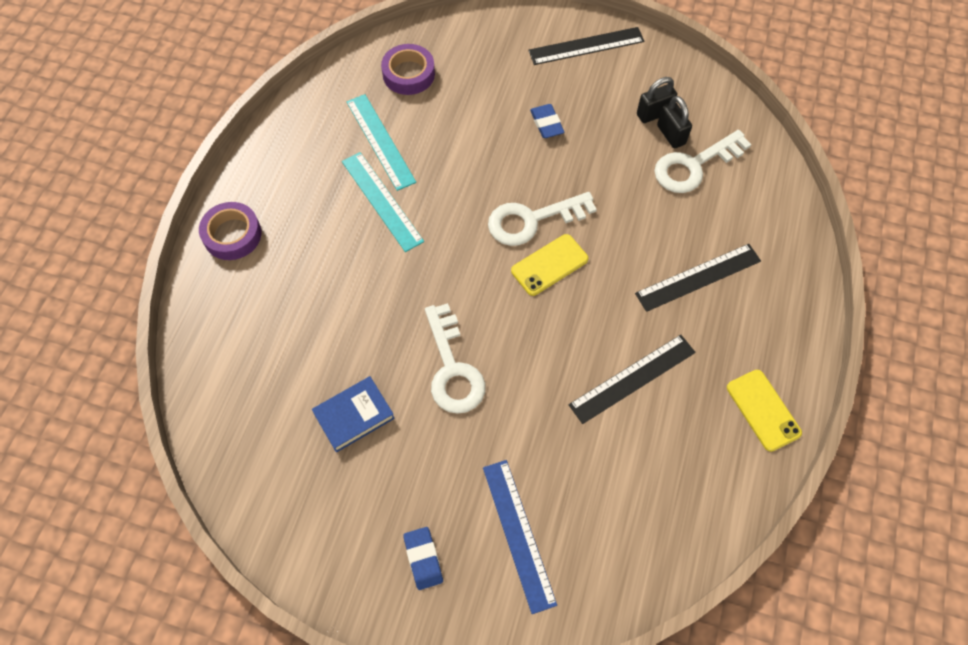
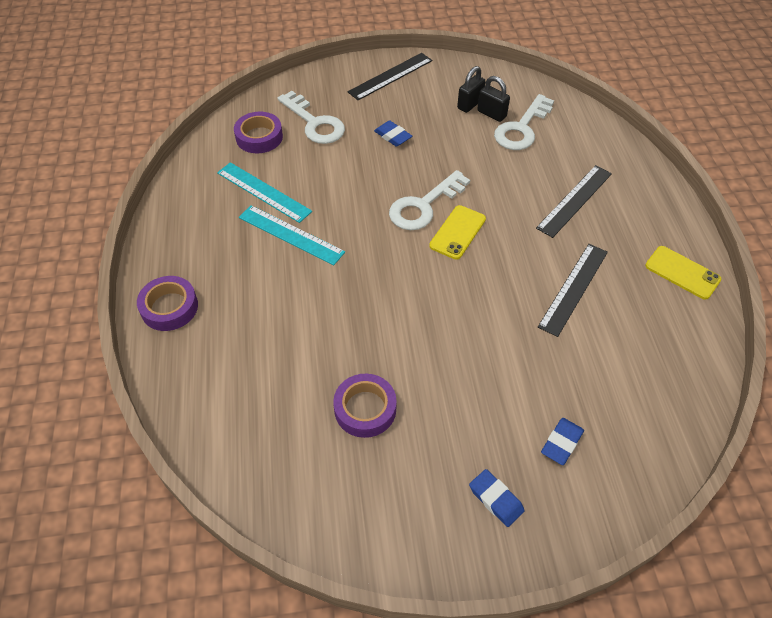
camera: 25 degrees left, 10 degrees down
(354, 416) = (365, 409): blue book -> purple tape
(452, 368) = (427, 337): white key -> white key (314, 123)
(518, 534) = (561, 443): blue ruler -> blue eraser

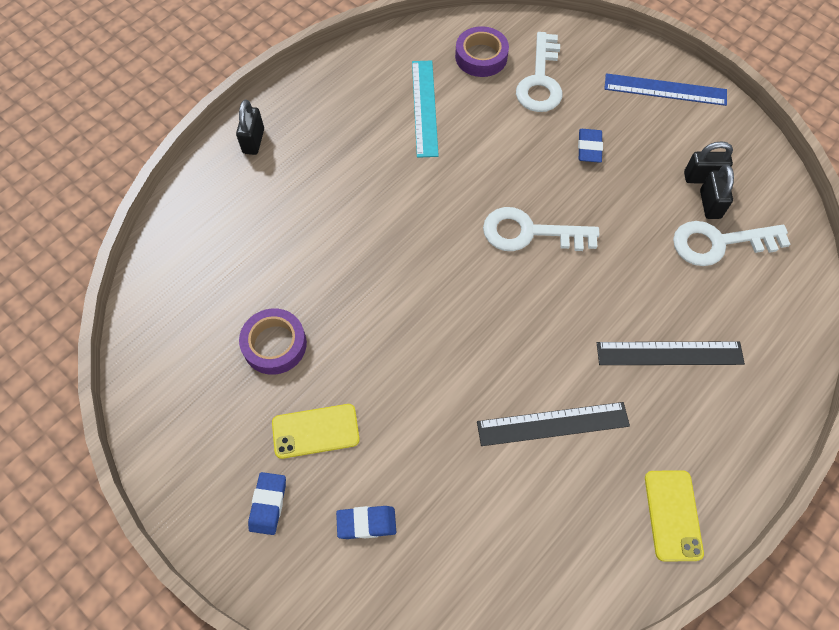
camera: 50 degrees right, 10 degrees up
(169, 307) = (253, 141): purple tape -> black padlock
(290, 235) = (398, 161): turquoise ruler -> none
(390, 76) = (665, 89): black ruler -> blue ruler
(457, 232) = (525, 281): yellow phone -> yellow phone (315, 431)

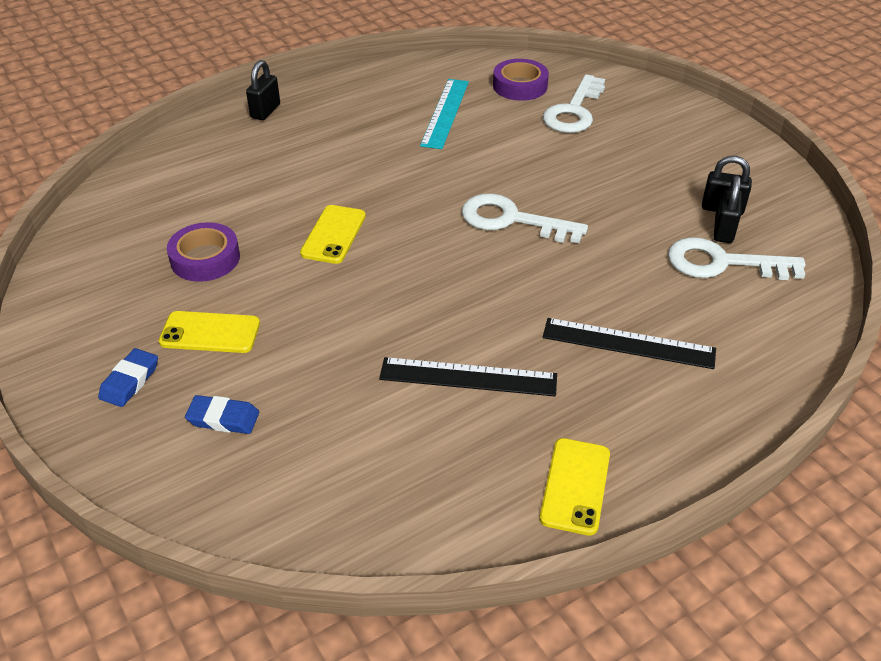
camera: 15 degrees right, 20 degrees down
(379, 287) = (333, 234): none -> yellow phone
(589, 148) = (605, 167): blue eraser -> none
(665, 89) = (707, 136): blue ruler -> none

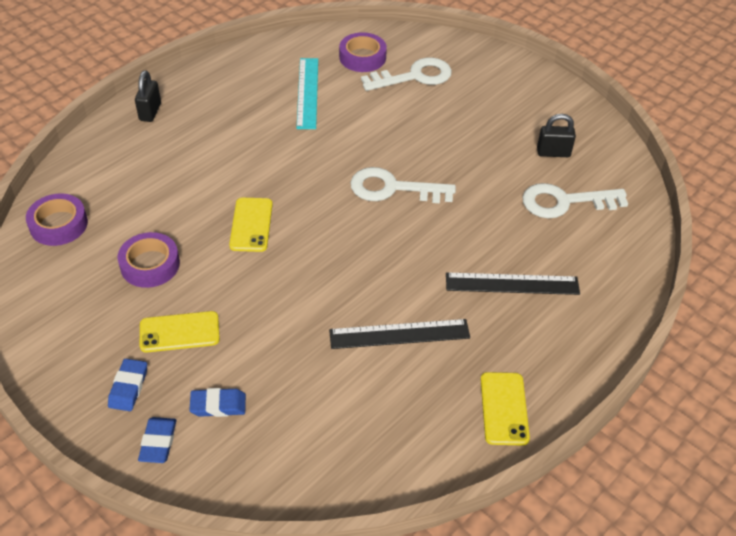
camera: 15 degrees left, 5 degrees up
(124, 205) = (58, 224): none -> purple tape
(138, 447) = (158, 442): none -> blue eraser
(574, 111) = (414, 76): white key -> white key turned 120 degrees counterclockwise
(723, 230) = (559, 173): black padlock -> none

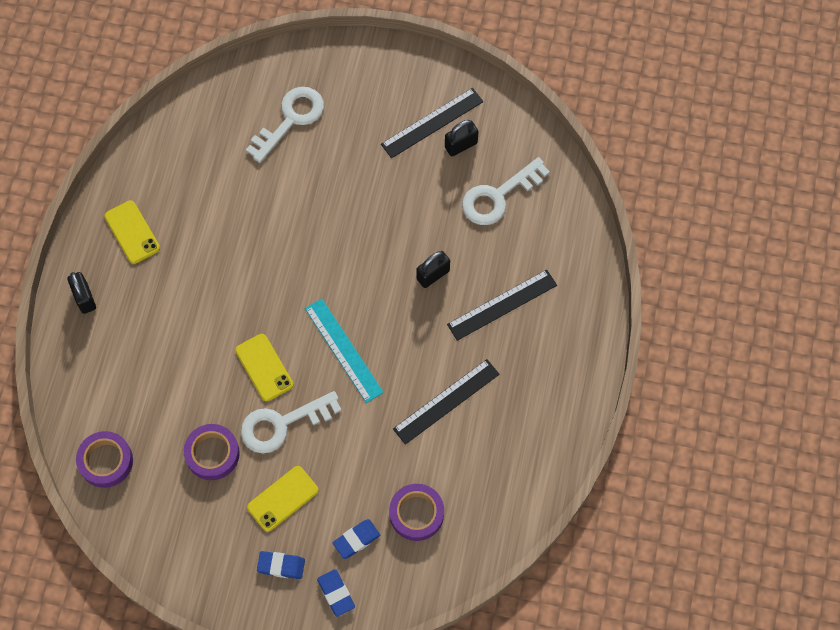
camera: 30 degrees left, 20 degrees up
(128, 387) = (281, 566): blue eraser -> blue eraser turned 60 degrees counterclockwise
(308, 92) = (209, 194): turquoise ruler -> turquoise ruler (344, 350)
(362, 57) = (228, 121): purple tape -> purple tape (416, 514)
(393, 188) = (353, 262): white key -> white key (282, 424)
(460, 230) = (433, 275): none -> black padlock
(504, 408) = (556, 420): yellow phone -> yellow phone (132, 232)
(537, 128) = (432, 123): none -> black ruler

